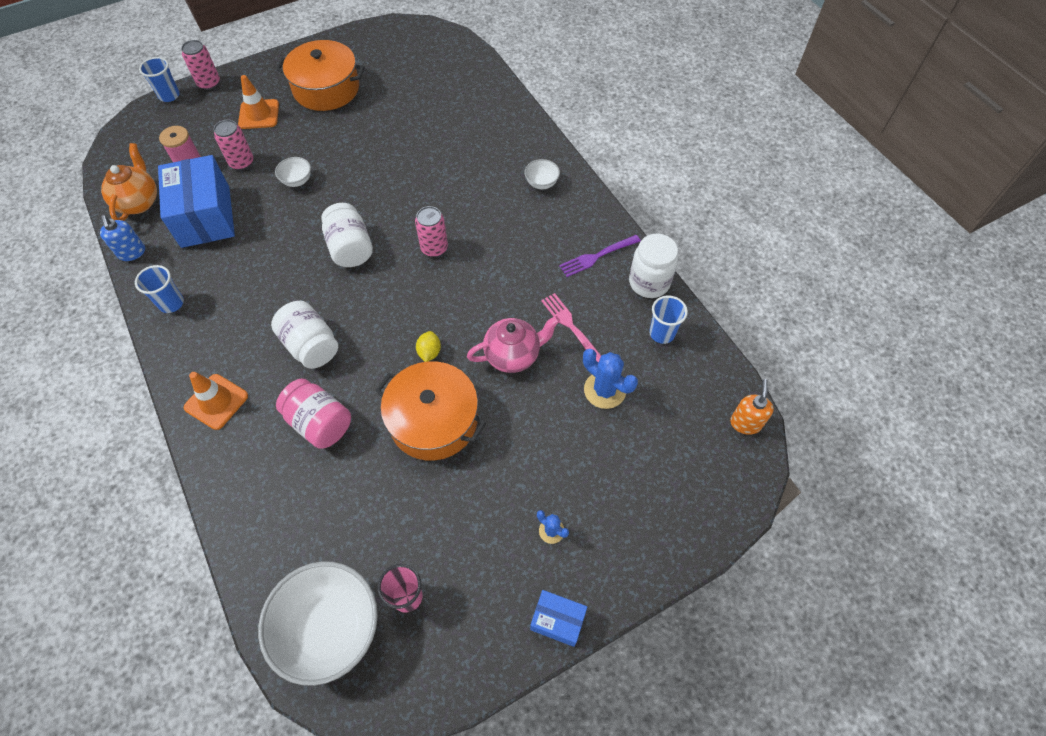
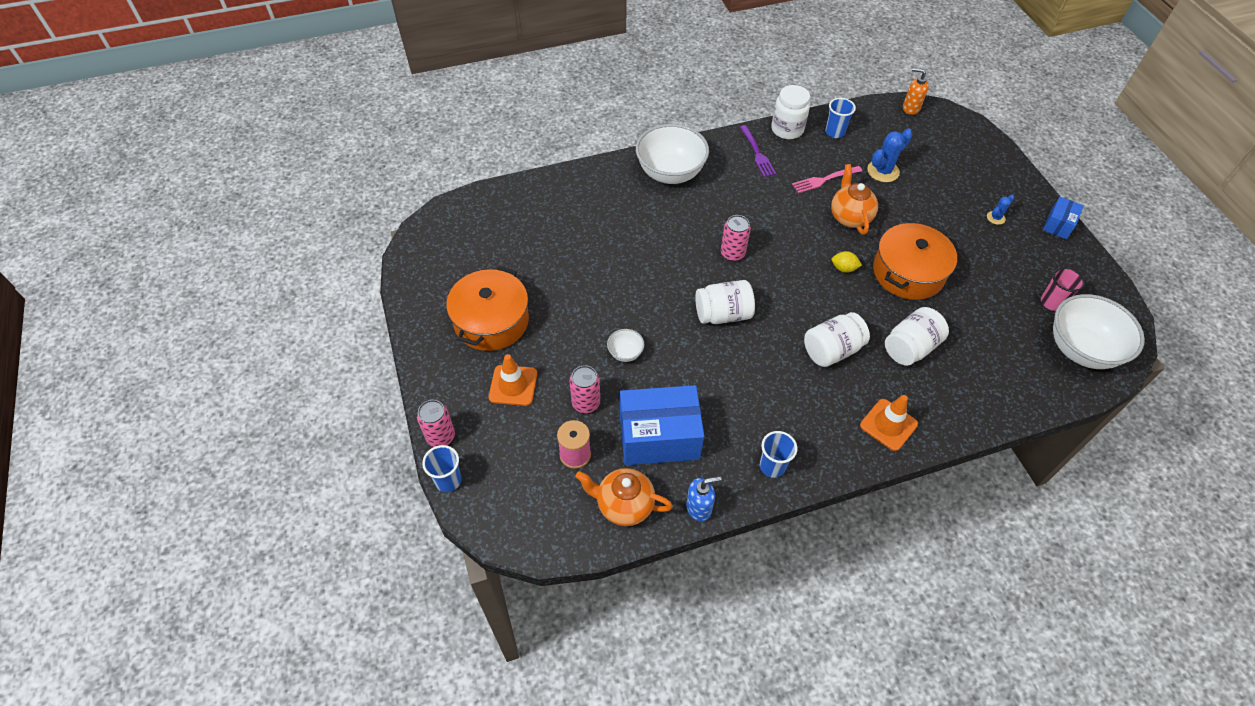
camera: 80 degrees left, 5 degrees down
(320, 423) = (910, 347): pink jar -> white jar
(513, 355) = (849, 217): pink teapot -> orange teapot
(541, 183) = (670, 173): white bowl -> white bowl, size x2.27

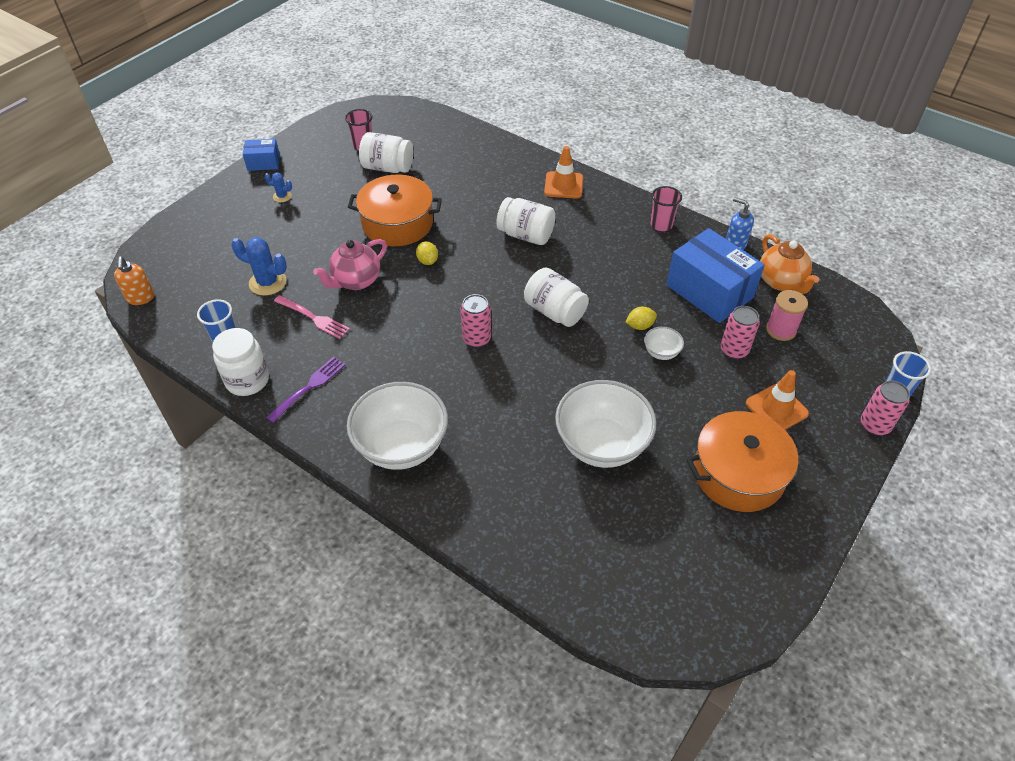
camera: 125 degrees left, 5 degrees down
(663, 358) = (640, 326): none -> yellow lemon
(772, 466) = (661, 225): blue cup -> pink cup
(849, 217) = (356, 281): orange teapot -> pink teapot
(910, 347) = (480, 197): white jar -> white jar (388, 168)
(1081, 349) = (400, 123): white bowl -> white bowl (601, 444)

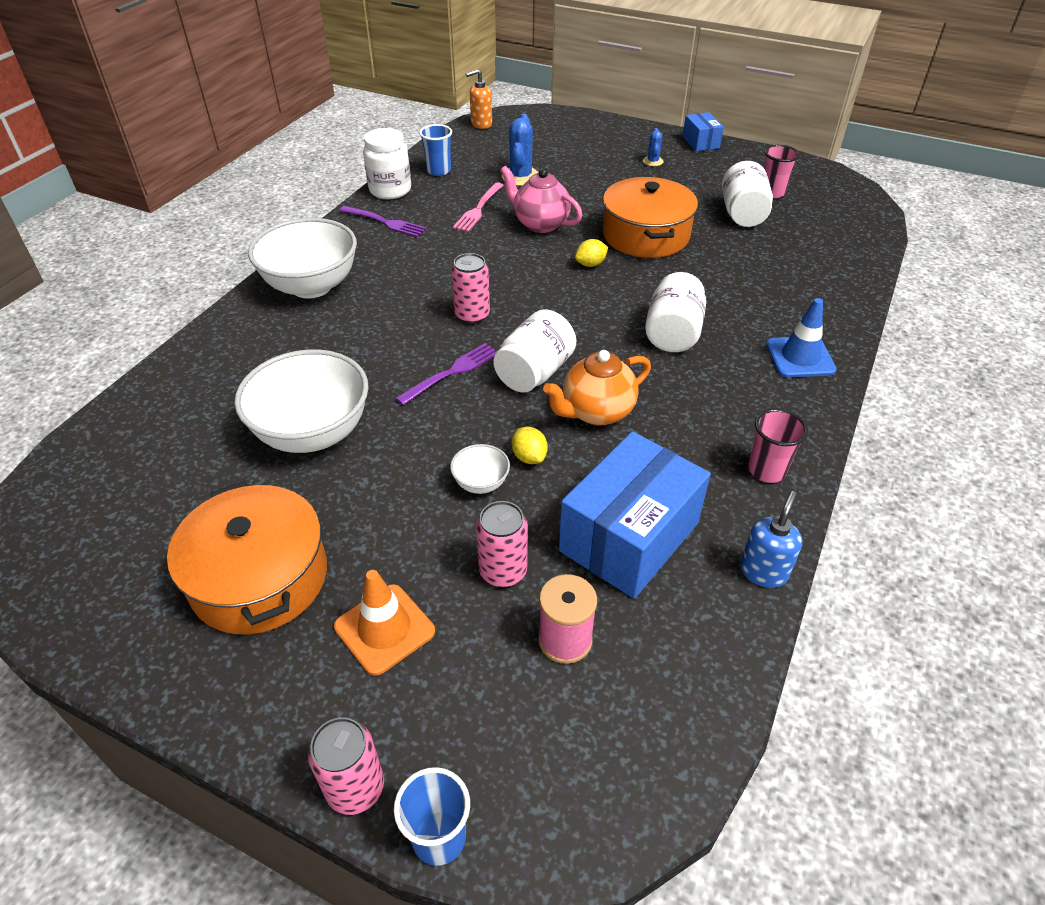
camera: 80 degrees right, 5 degrees down
(546, 357) = (451, 372): none -> purple fork
(563, 185) = (800, 357): orange traffic cone -> blue traffic cone
(781, 282) = (691, 643): orange teapot -> orange teapot (596, 412)

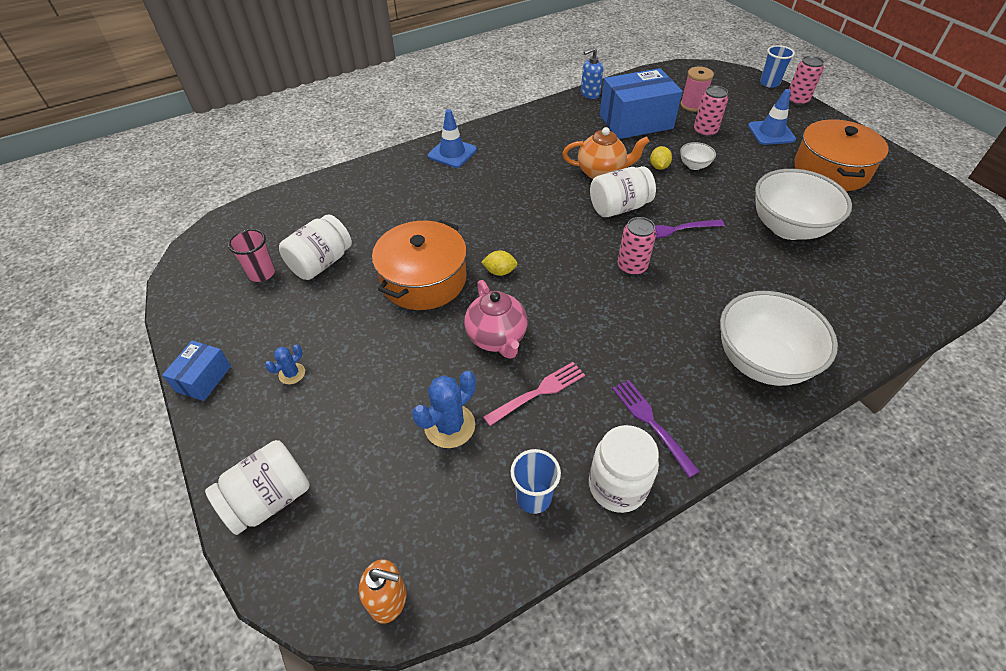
camera: 145 degrees left, 5 degrees up
(384, 629) = (771, 133): orange traffic cone -> blue traffic cone
(672, 333) = (505, 195): white jar -> white jar (269, 499)
(767, 470) = (543, 119): pink cup -> none

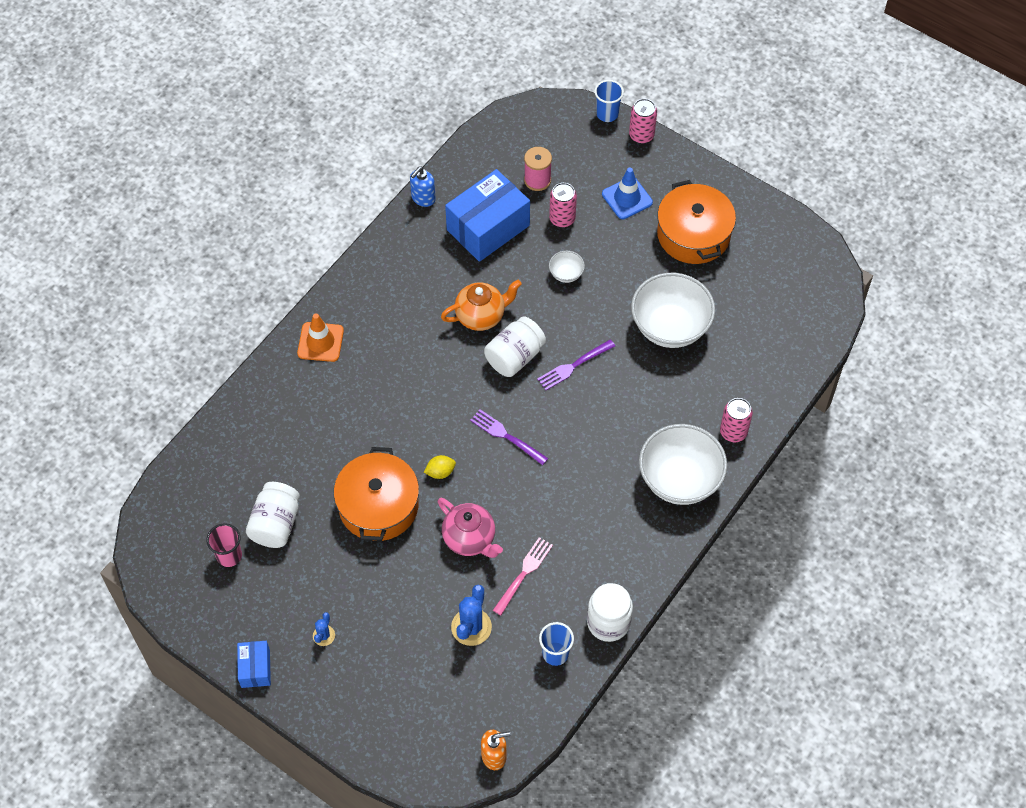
camera: 25 degrees left, 10 degrees up
(269, 499) = (374, 731): white jar -> none
(452, 153) = (320, 342): blue traffic cone -> orange traffic cone
(632, 267) = (551, 423): pink can -> pink can (733, 432)
(651, 423) = (615, 565): purple fork -> purple fork (506, 436)
(658, 167) = (533, 288): yellow lemon -> none

